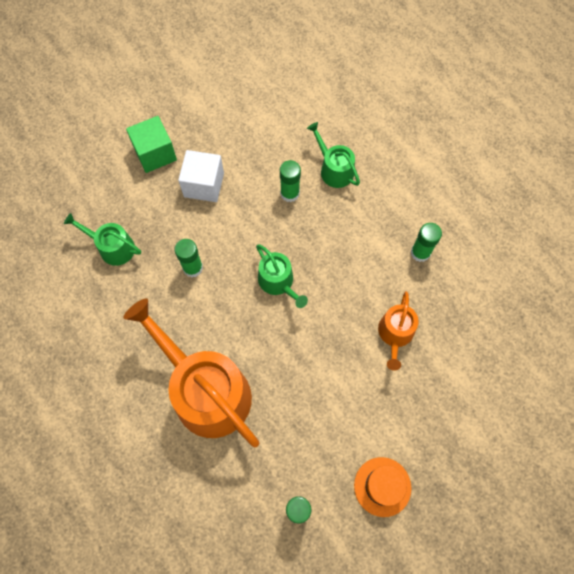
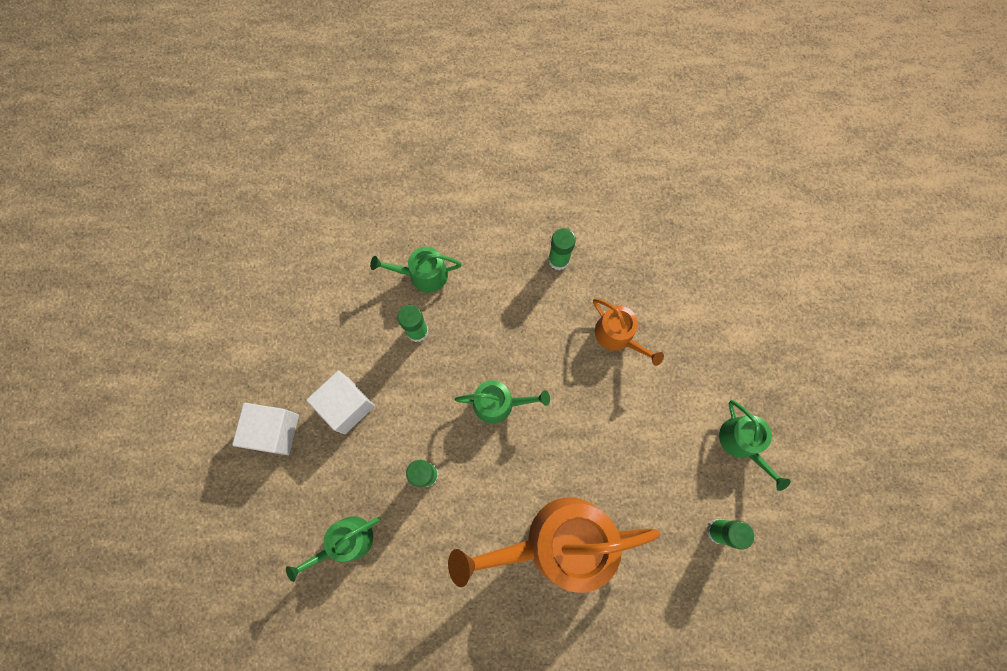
camera: 55 degrees left, 5 degrees up
(155, 153) = (274, 431): green cube -> white cube
(382, 486) = (742, 443): orange hat -> green watering can

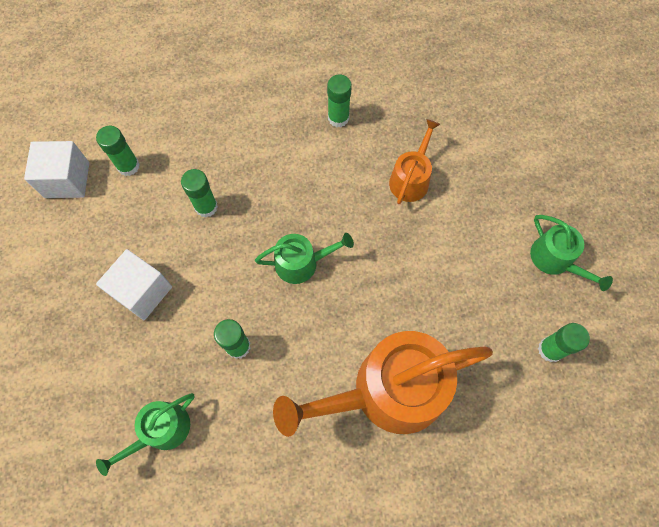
camera: 10 degrees left, 5 degrees down
(274, 431) = (68, 330): white cube -> white cube (67, 180)
(350, 277) = (128, 166): none -> green glue stick
(423, 274) = (204, 152): green watering can -> none
(618, 336) = (411, 179): orange watering can -> orange watering can turned 105 degrees counterclockwise

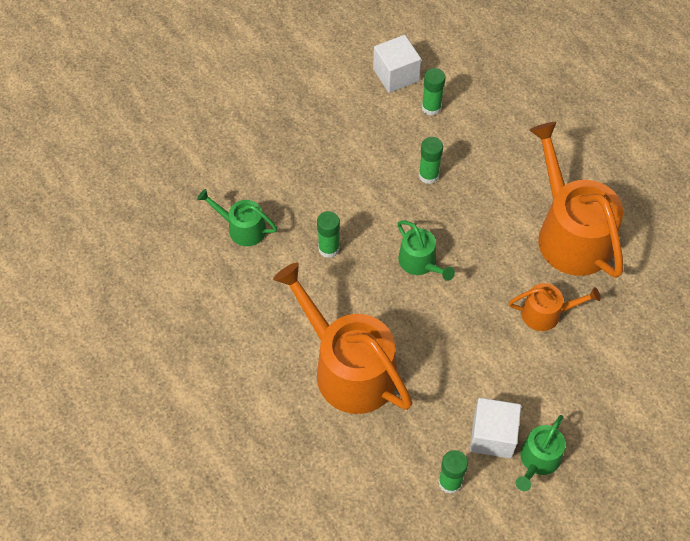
camera: 65 degrees right, 10 degrees down
(142, 291) = (336, 167): white cube -> white cube (492, 436)
(338, 118) = (570, 233): green glue stick -> orange watering can

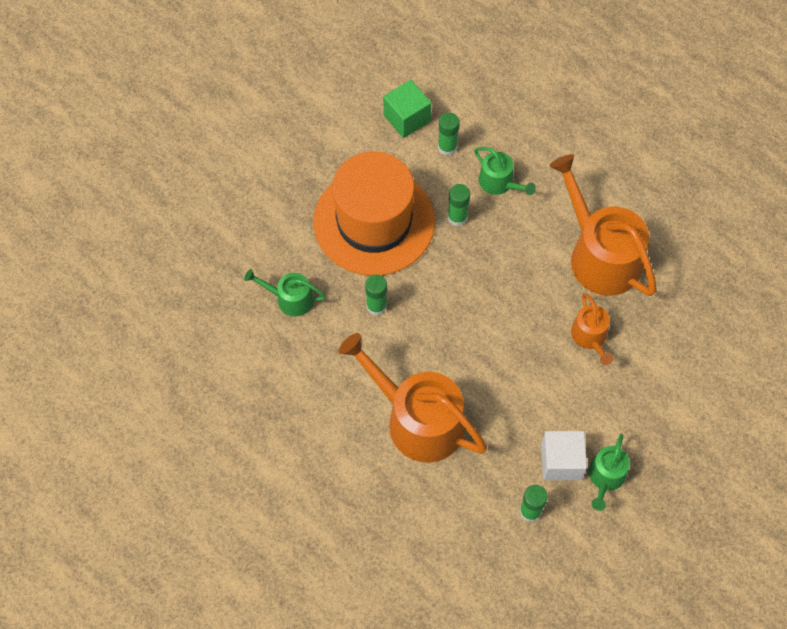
camera: 10 degrees left, 5 degrees up
(343, 167) = (374, 221): none -> orange hat
(396, 75) = (407, 118): white cube -> green cube
(420, 262) = (465, 306): green watering can -> green watering can (499, 183)
(546, 313) = (590, 337): orange watering can -> orange watering can turned 90 degrees clockwise

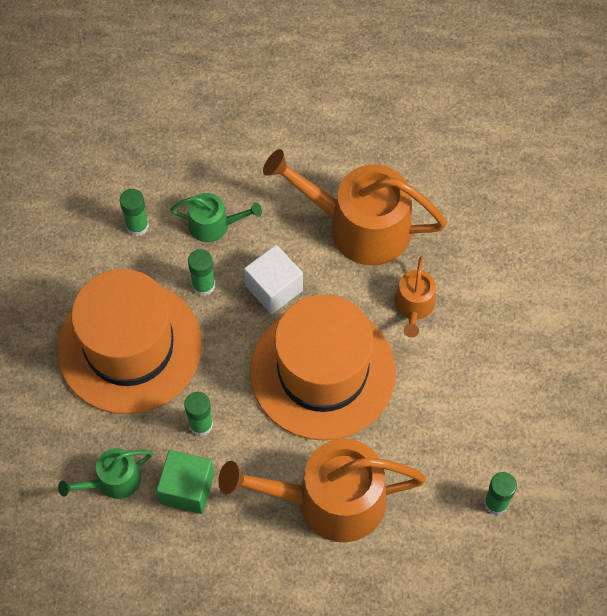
camera: 40 degrees left, 0 degrees up
(407, 118) = (75, 226): green cube -> green cube (187, 488)
(487, 333) = (322, 372): none -> orange hat
(561, 461) = (484, 437): white cube -> white cube (274, 288)
(590, 337) = (414, 306): orange watering can -> orange watering can turned 60 degrees clockwise
(605, 477) = (532, 421): green watering can -> none

